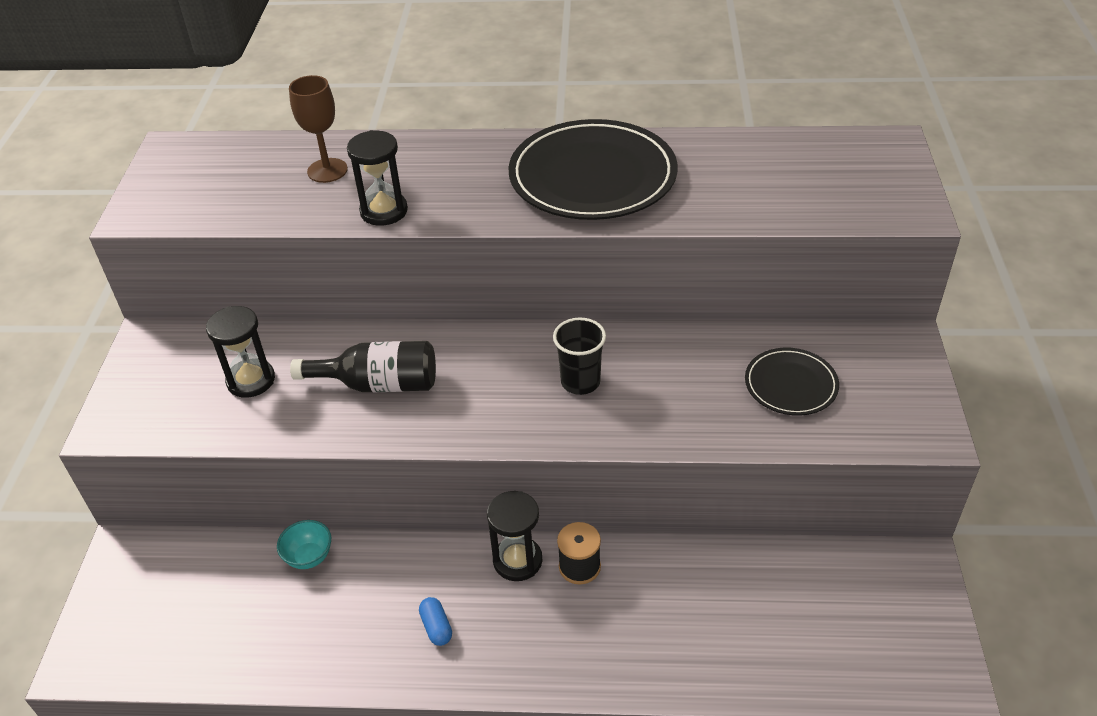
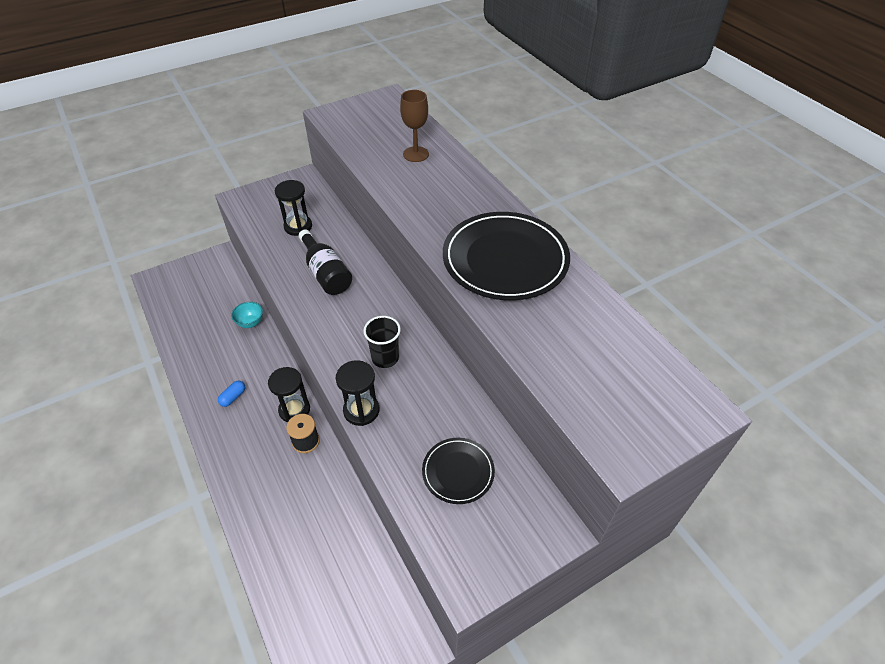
camera: 55 degrees right, 5 degrees up
(384, 211) = (397, 191): black hourglass -> black hourglass (361, 410)

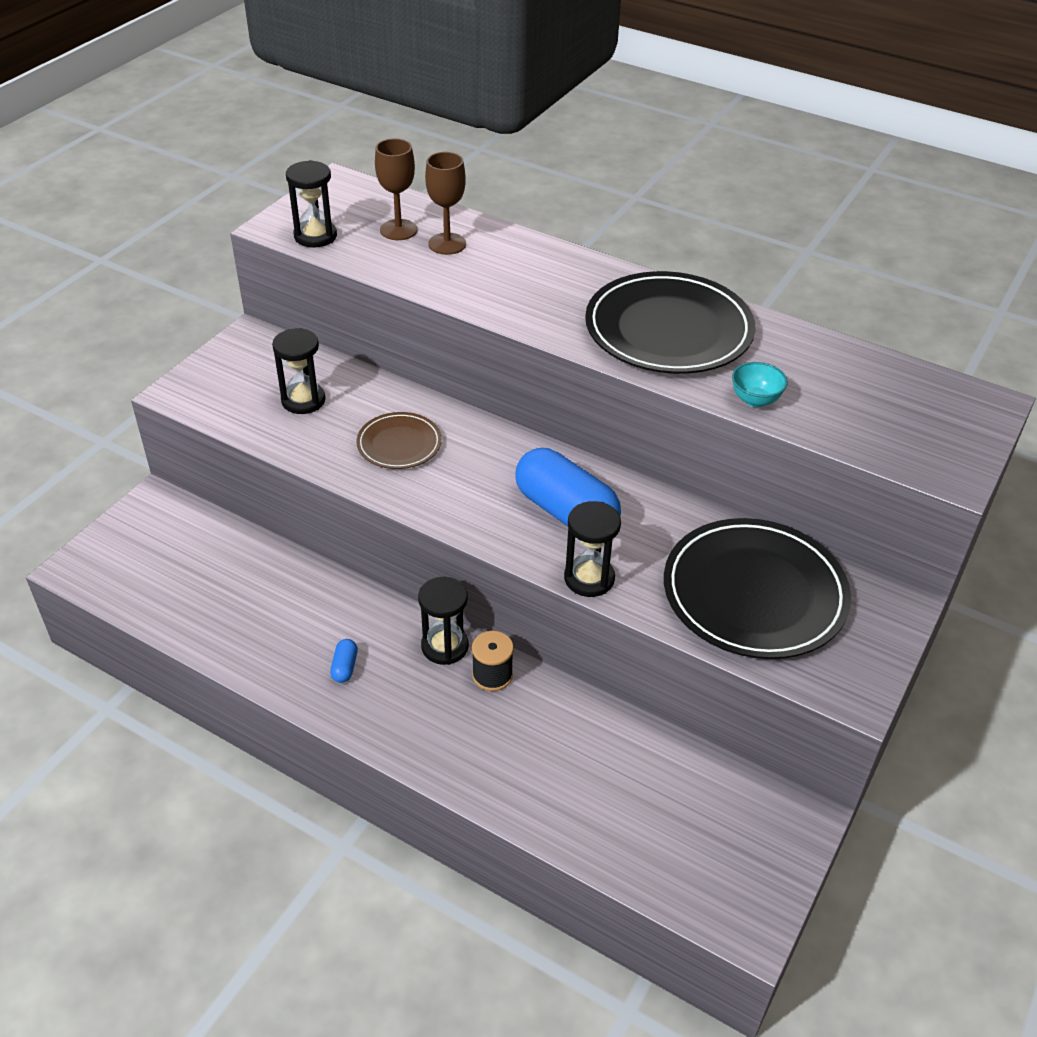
camera: 30 degrees left, 5 degrees down
(250, 323) = (285, 568): turquoise bowl -> turquoise bowl (755, 400)
(326, 274) = (399, 444): black bottle -> brown plate
(345, 126) = (315, 236): none -> black hourglass
(385, 358) = (566, 511): black cup -> blue capsule
(395, 136) = (398, 230): none -> brown goblet
(458, 472) = (754, 593): black plate -> black plate, size x1.94

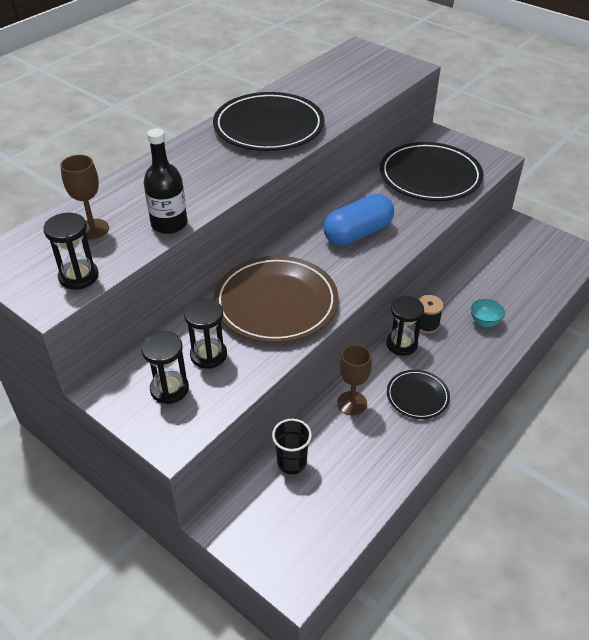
camera: 80 degrees left, 0 degrees up
(232, 549) = (292, 463): none -> black cup
(344, 667) = (417, 396): blue capsule -> black plate
(399, 444) = (276, 303): brown plate -> brown plate, size x1.94
(417, 278) = (169, 224): none -> black bottle
(447, 244) = (126, 206): brown goblet -> brown goblet (352, 403)
(589, 578) = (416, 231): black hourglass -> black hourglass (169, 389)
(755, 400) = (345, 109): turquoise bowl -> turquoise bowl (484, 322)

